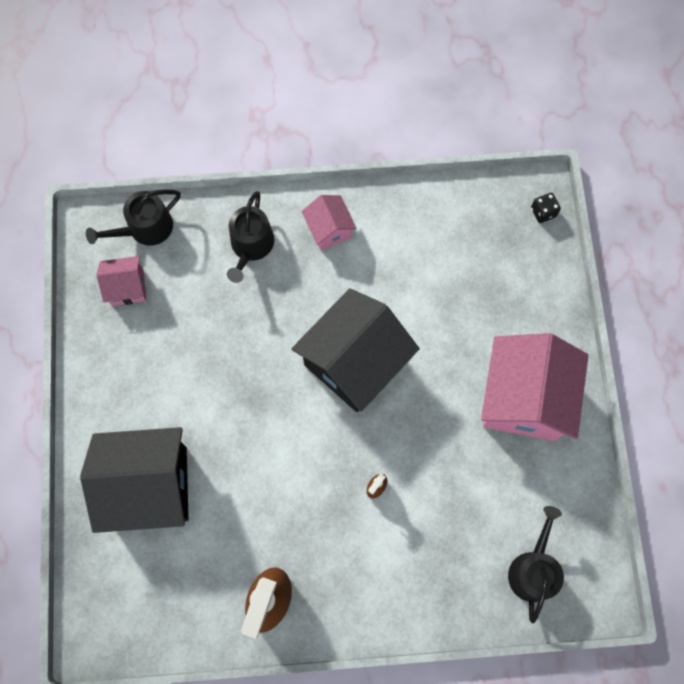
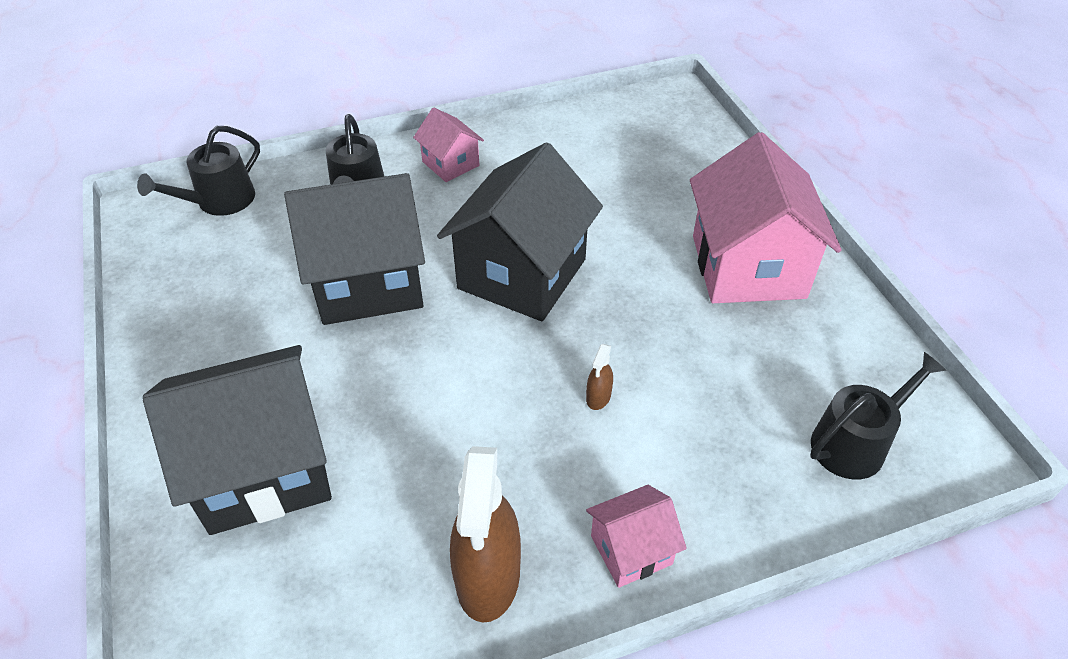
camera: 15 degrees left, 25 degrees down
(127, 287) = (202, 258): pink house -> pink house (631, 550)
(242, 342) = (368, 282): none -> black house
(533, 569) = (855, 443): black watering can -> black watering can turned 60 degrees clockwise
(543, 212) = (688, 110): black dice -> none

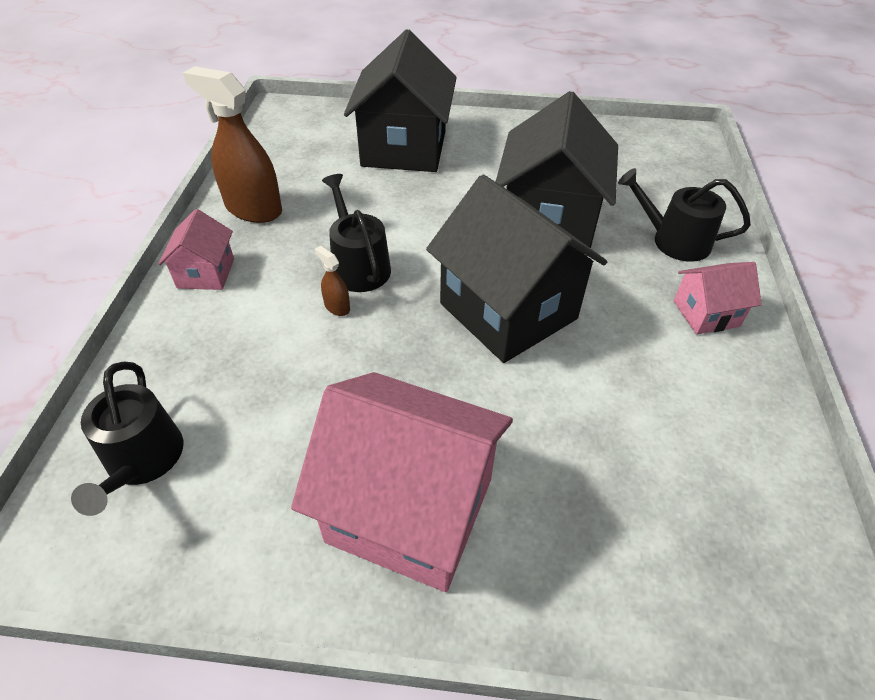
camera: 115 degrees right, 0 degrees up
(219, 201) = (688, 168): black watering can -> black watering can (358, 266)

